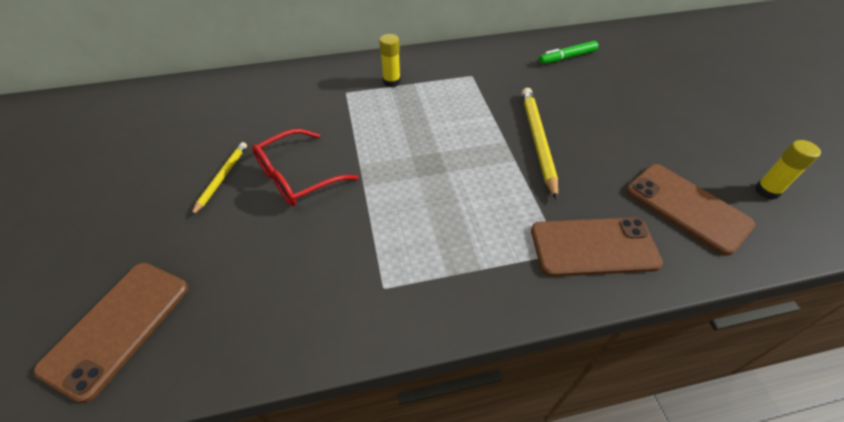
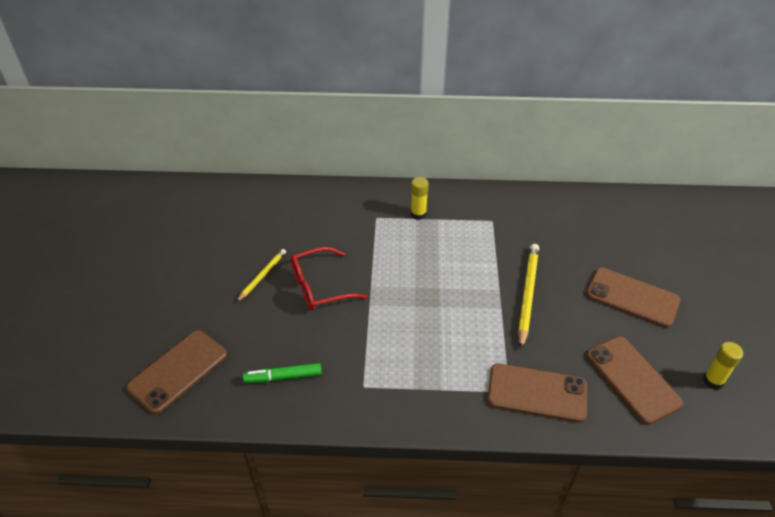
camera: 15 degrees right, 5 degrees down
(567, 57) = (589, 218): green marker -> green marker (283, 377)
(644, 123) = (632, 297): none -> brown phone

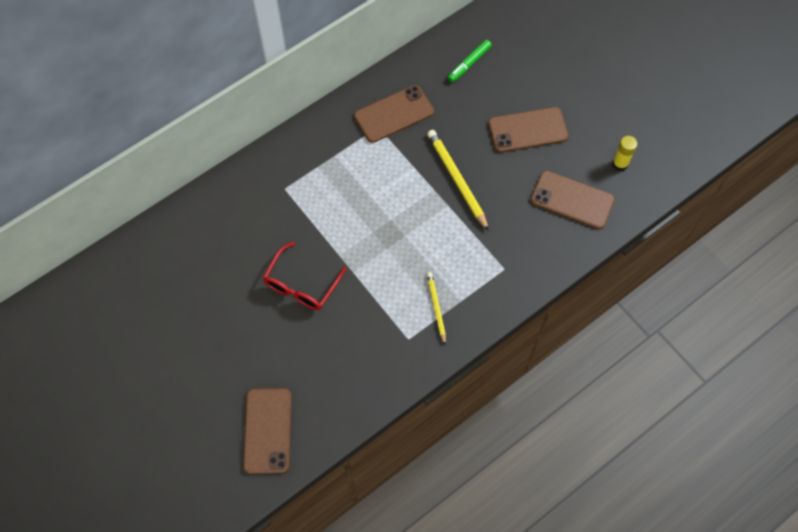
camera: 40 degrees left, 20 degrees up
(262, 276) = (247, 309): yellow pencil -> yellow pencil (436, 308)
(283, 377) = (347, 375): green marker -> green marker (469, 64)
(418, 214) = (315, 161): yellow glue stick -> none
(537, 393) = (522, 256): brown phone -> brown phone (394, 114)

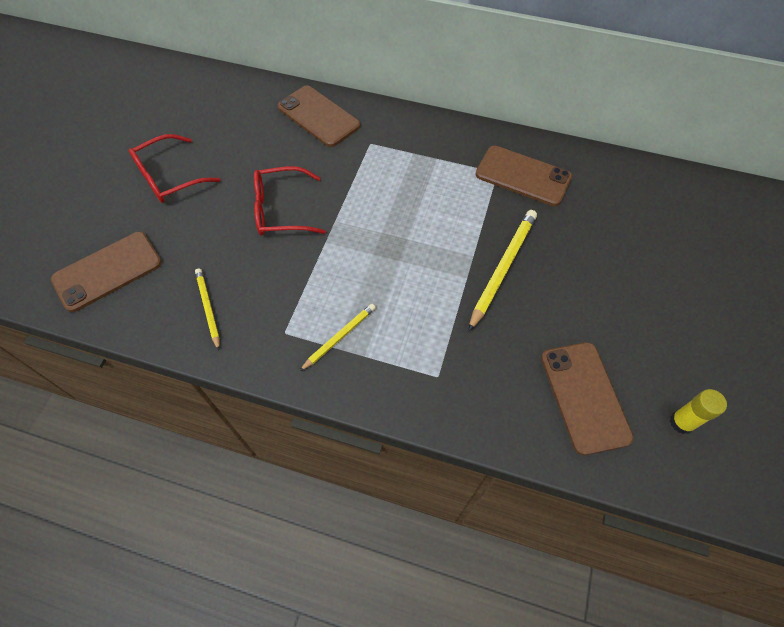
camera: 55 degrees right, 5 degrees down
(205, 346) = (169, 177): none -> red glasses
(353, 377) = (208, 308): none -> yellow pencil
(469, 64) = (641, 202): green marker -> none
(528, 130) = (624, 298): brown phone -> brown phone (318, 116)

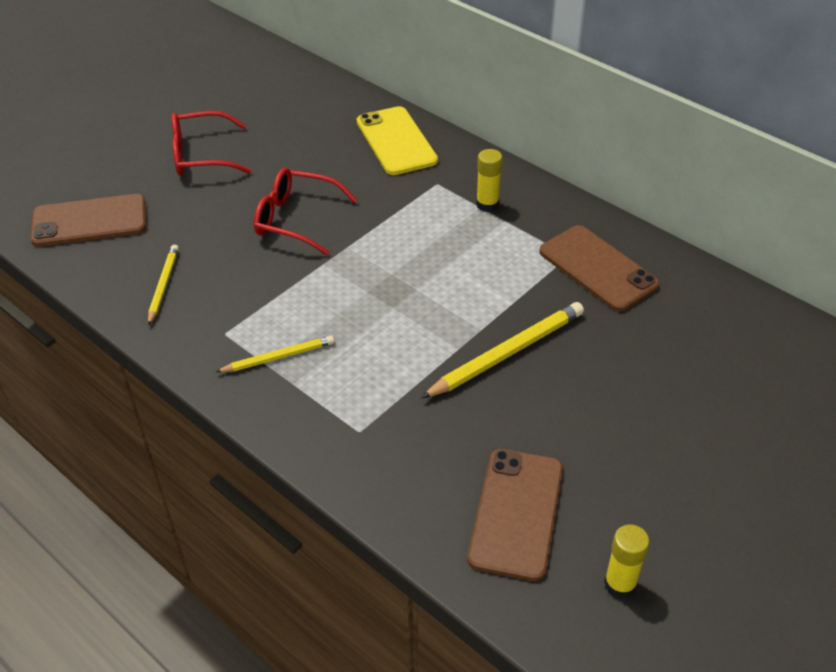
camera: 25 degrees right, 15 degrees down
(318, 116) = (396, 141): brown phone -> yellow phone
(417, 149) = (487, 204): none -> yellow glue stick

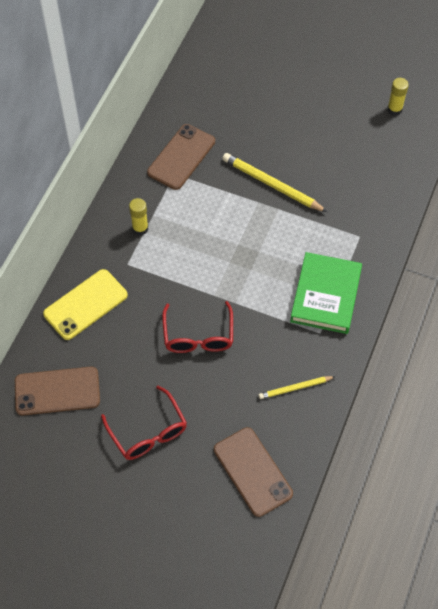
camera: 110 degrees left, 15 degrees up
(278, 357) = (326, 295): yellow pencil -> green book
(516, 513) = (376, 155): brown phone -> brown phone (57, 391)

